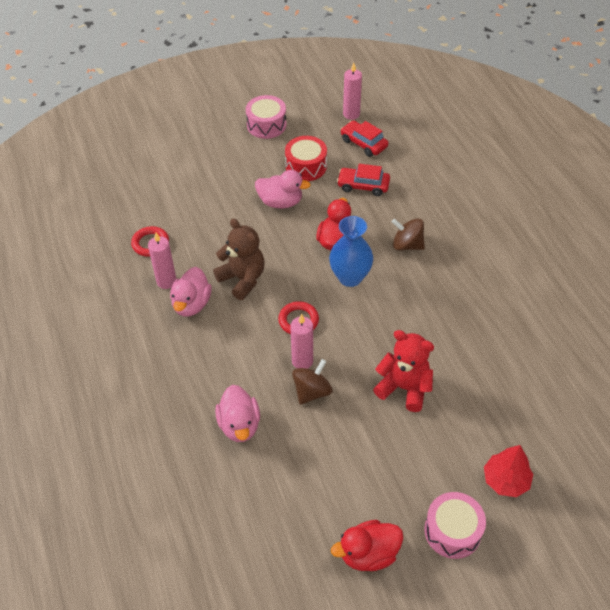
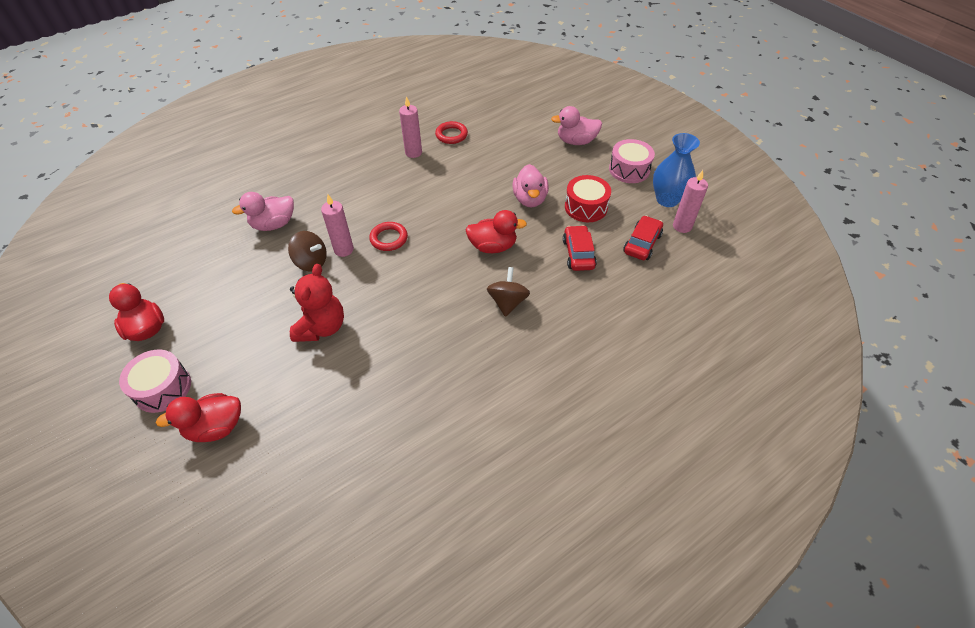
camera: 75 degrees right, 0 degrees up
(191, 304) = (393, 171): pink duck -> pink duck (576, 141)
(242, 279) = (428, 194): brown teddy bear -> none
(350, 277) = (450, 265): blue vase -> blue vase (667, 199)
(505, 480) = (216, 427): red tree -> red duck

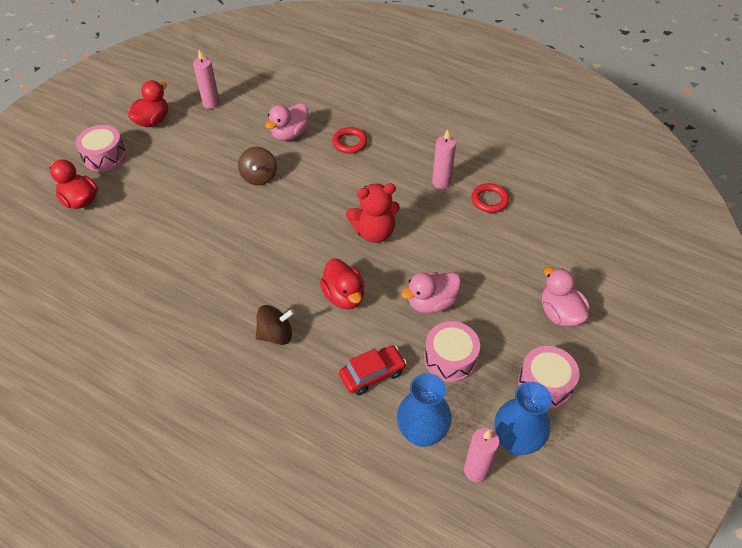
camera: 65 degrees right, 0 degrees up
(274, 224) = (290, 134): pink duck -> pink duck turned 90 degrees counterclockwise
(322, 327) = (192, 215): red teddy bear -> red teddy bear (374, 232)
(344, 250) = (283, 190): pink candle -> pink candle (211, 103)
(389, 238) = (313, 214): red ring -> red ring (349, 142)
(586, 207) = (450, 358): red drum -> pink drum
(642, 243) = (422, 433): red car -> blue vase

